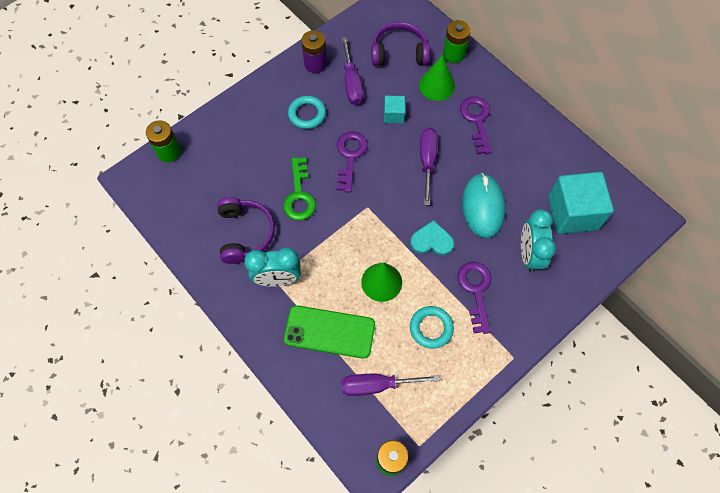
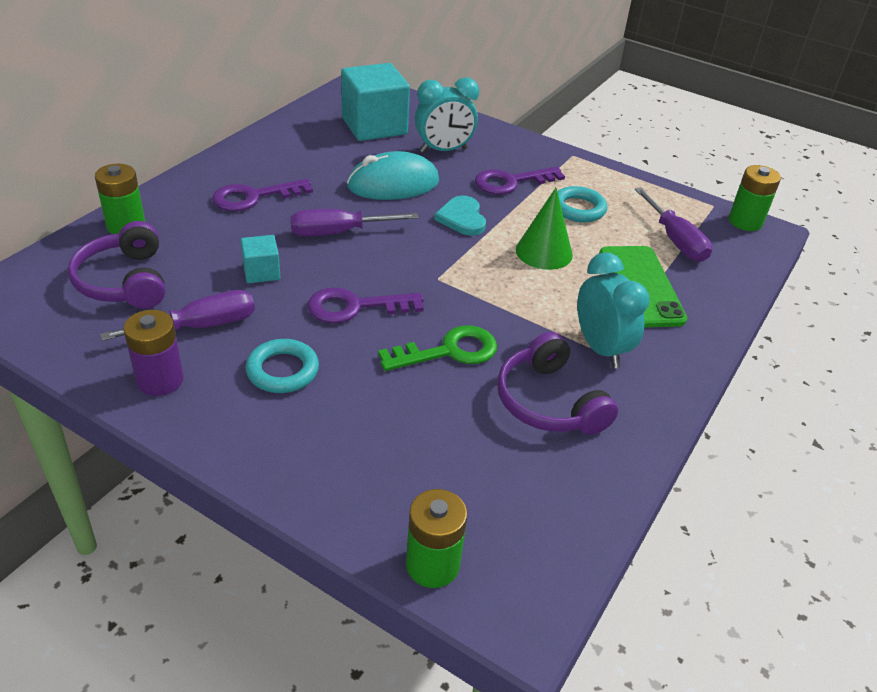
camera: 110 degrees left, 25 degrees down
(245, 233) = (549, 402): purple headphones -> purple headphones turned 90 degrees counterclockwise
(437, 85) = (193, 236): green cone -> none

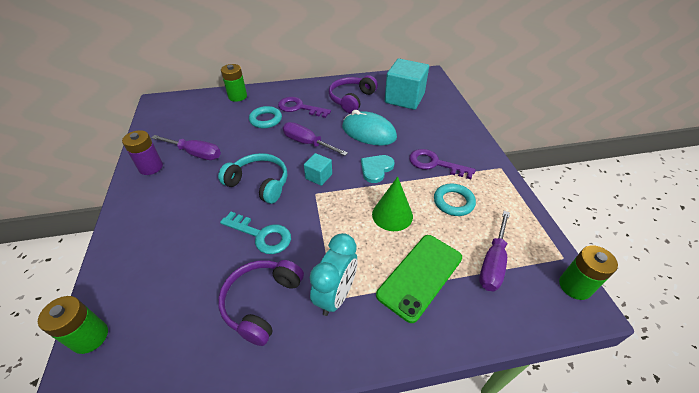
camera: 50 degrees right, 5 degrees up
(125, 281) = (203, 119): purple headphones -> purple headphones (351, 99)
(261, 272) = (250, 143): turquoise cube -> turquoise cube (318, 176)
(282, 370) = (189, 193): turquoise ring -> turquoise ring (266, 120)
(355, 307) = (259, 183): purple key -> turquoise headphones
(443, 150) = (422, 127): turquoise clock -> none
(449, 351) = (261, 235): green key -> turquoise key

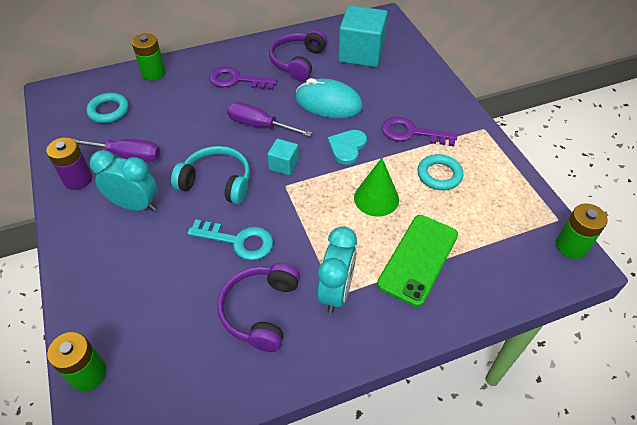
camera: 10 degrees left, 5 degrees up
(187, 193) = (135, 205): none -> turquoise clock
(266, 120) = (199, 101): turquoise ring -> turquoise ring (109, 111)
(493, 262) = (489, 234): purple screwdriver -> none

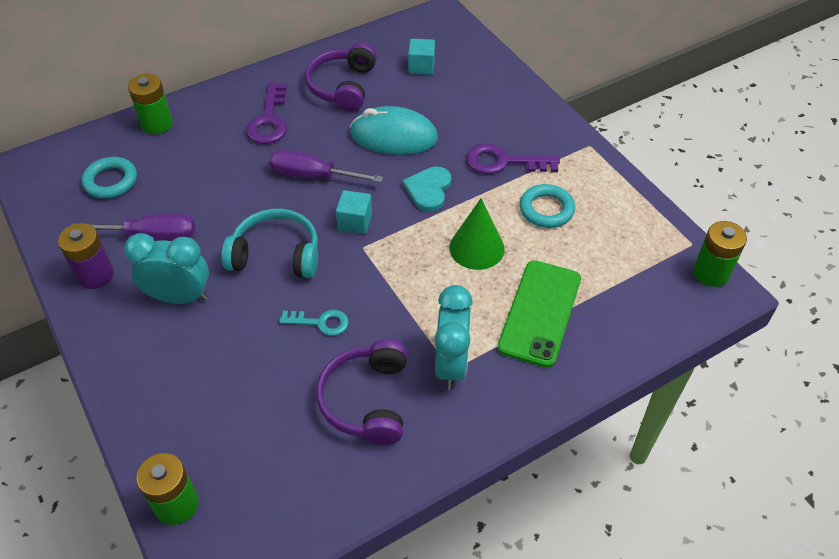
camera: 10 degrees left, 0 degrees up
(236, 80) = (269, 120): purple key -> purple key turned 90 degrees counterclockwise
(238, 241) = (320, 322): turquoise key -> turquoise key, size x0.64
(361, 53) = (421, 66): turquoise cube -> turquoise cube, size x0.49

